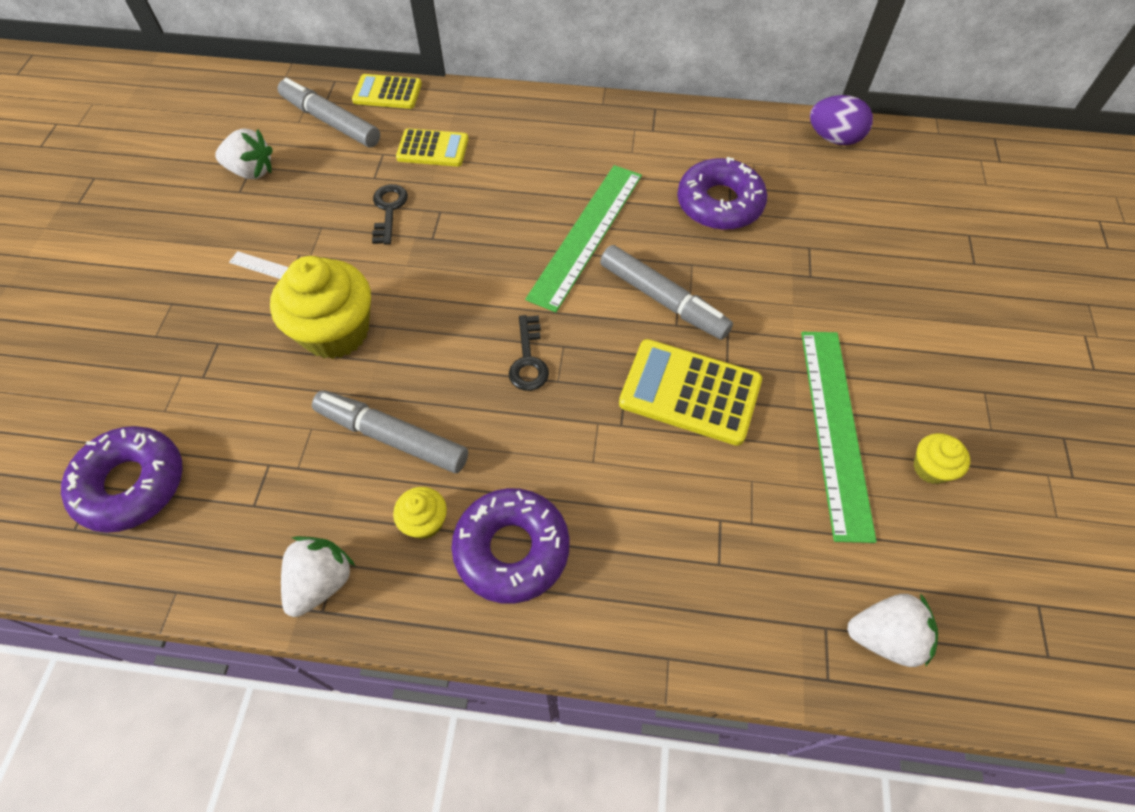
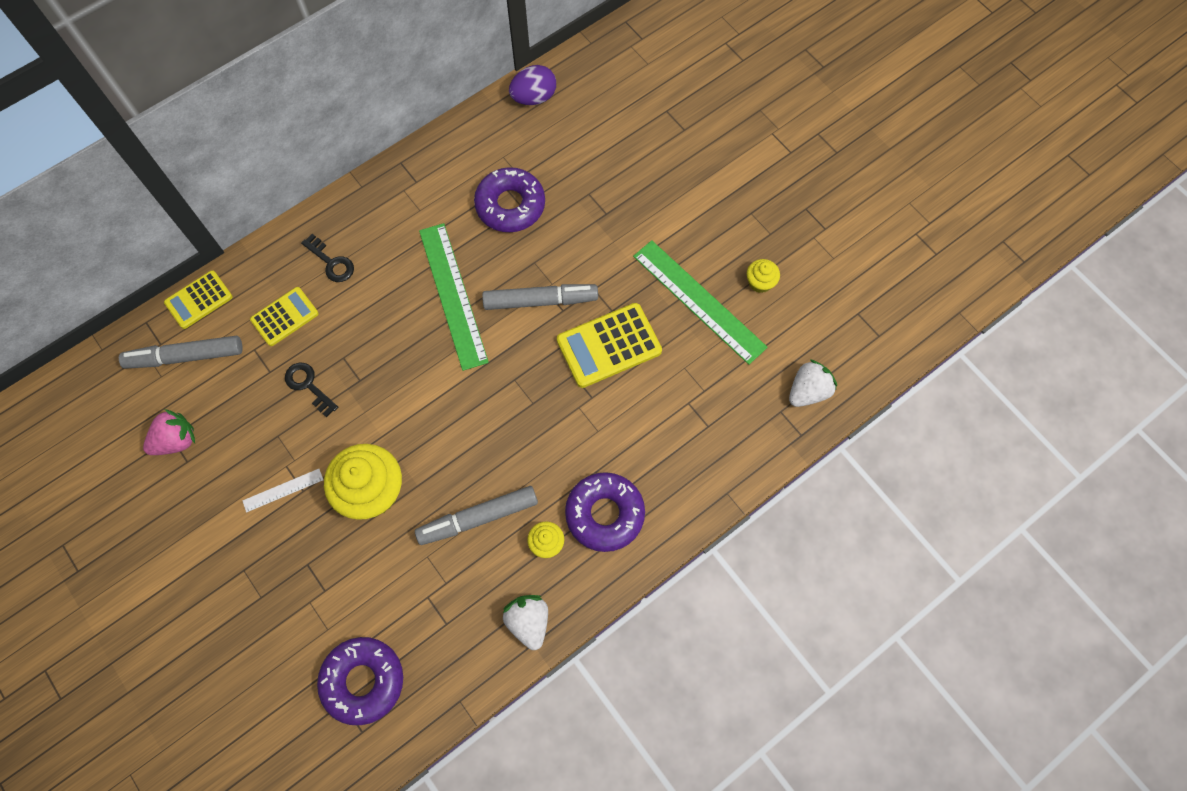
camera: 45 degrees left, 10 degrees up
(251, 171) = (176, 440): white strawberry -> pink strawberry
(528, 360) = (504, 405): black key -> black key (331, 262)

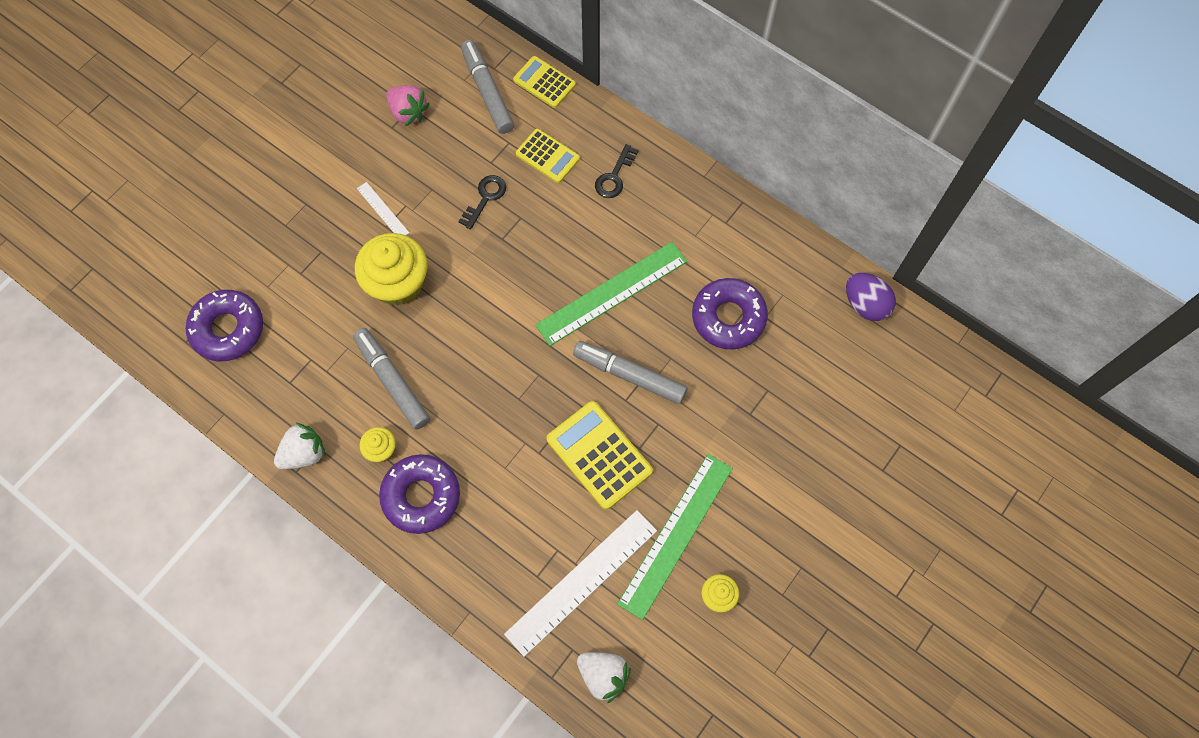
camera: 75 degrees right, 0 degrees up
(540, 300) = (630, 375): grey marker -> grey marker turned 135 degrees clockwise
(722, 389) = (582, 582): none -> white ruler

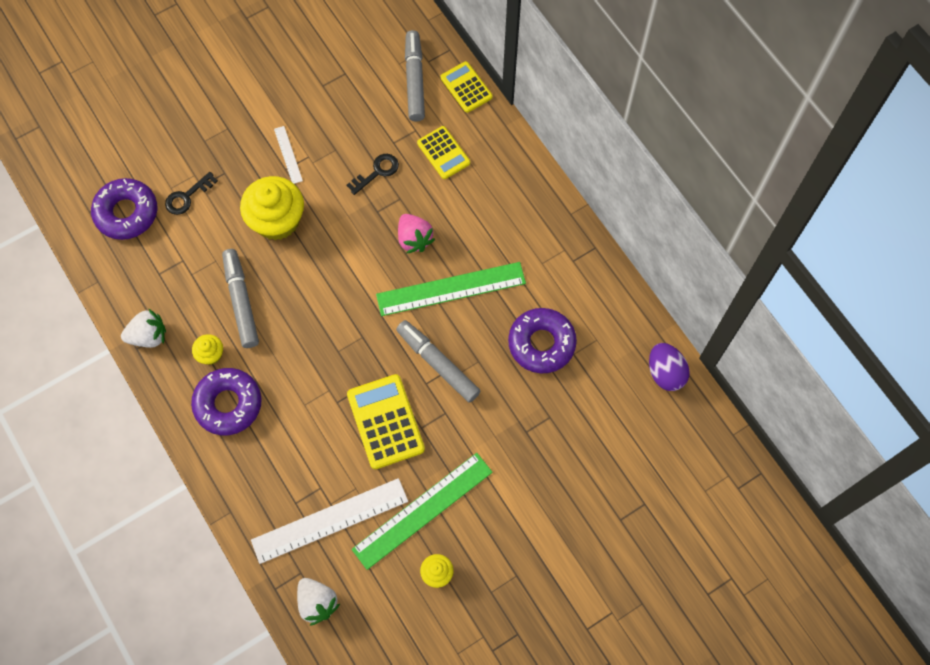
camera: 20 degrees right, 0 degrees up
(408, 112) = (341, 77): pink strawberry -> pink strawberry (414, 239)
(614, 177) = (493, 189): black key -> black key (187, 197)

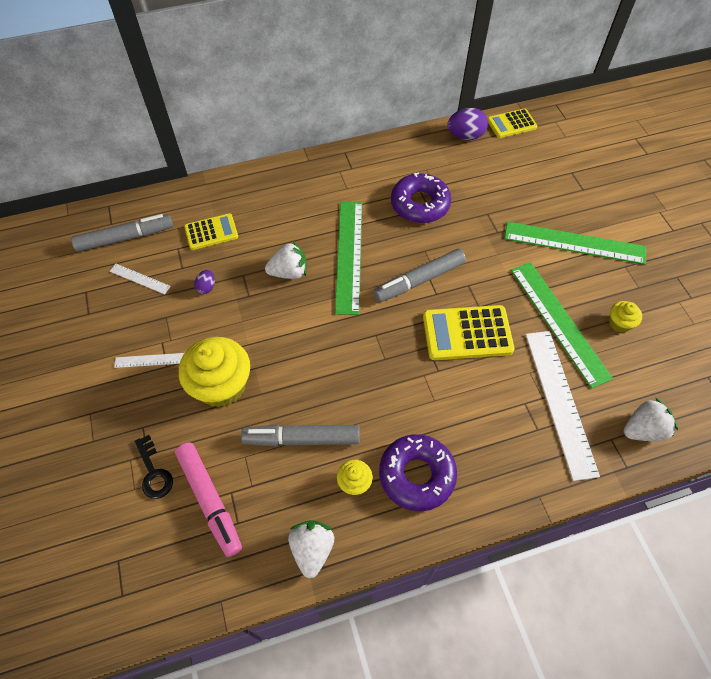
camera: 75 degrees left, 10 degrees down
(126, 213) = (144, 547): purple donut -> none
(173, 247) = (210, 500): none -> pink marker
(371, 112) = (140, 278): none -> white ruler
(377, 172) = (206, 287): black key -> purple egg
(414, 80) = (125, 238): grey marker -> grey marker turned 150 degrees clockwise
(414, 239) = (289, 272): pink strawberry -> white strawberry
(466, 87) = (153, 202): yellow calculator -> yellow calculator (511, 124)
(534, 517) = (574, 243): none -> green ruler

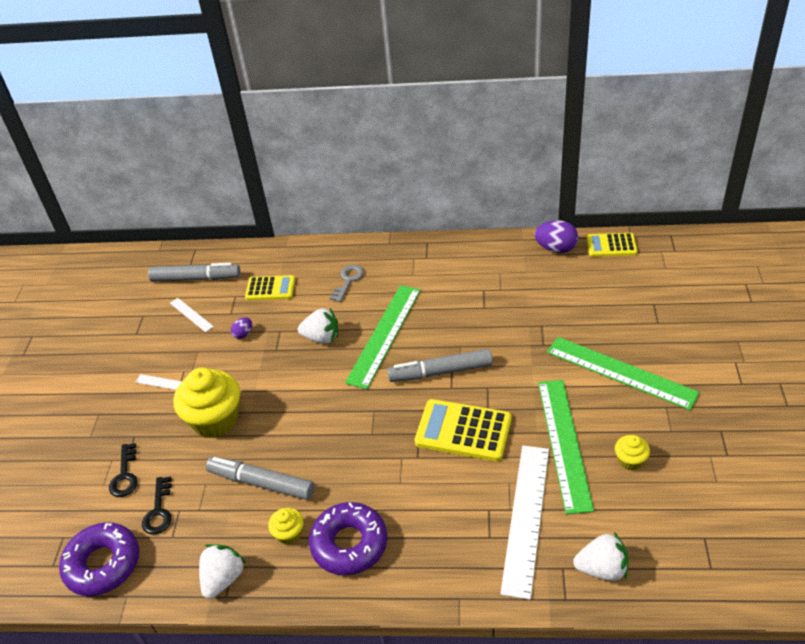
camera: 25 degrees right, 15 degrees down
(210, 500) = (159, 511): pink marker -> black key
(286, 207) = (348, 280): none -> grey key
(420, 204) = (476, 303): purple donut -> purple donut (103, 564)

